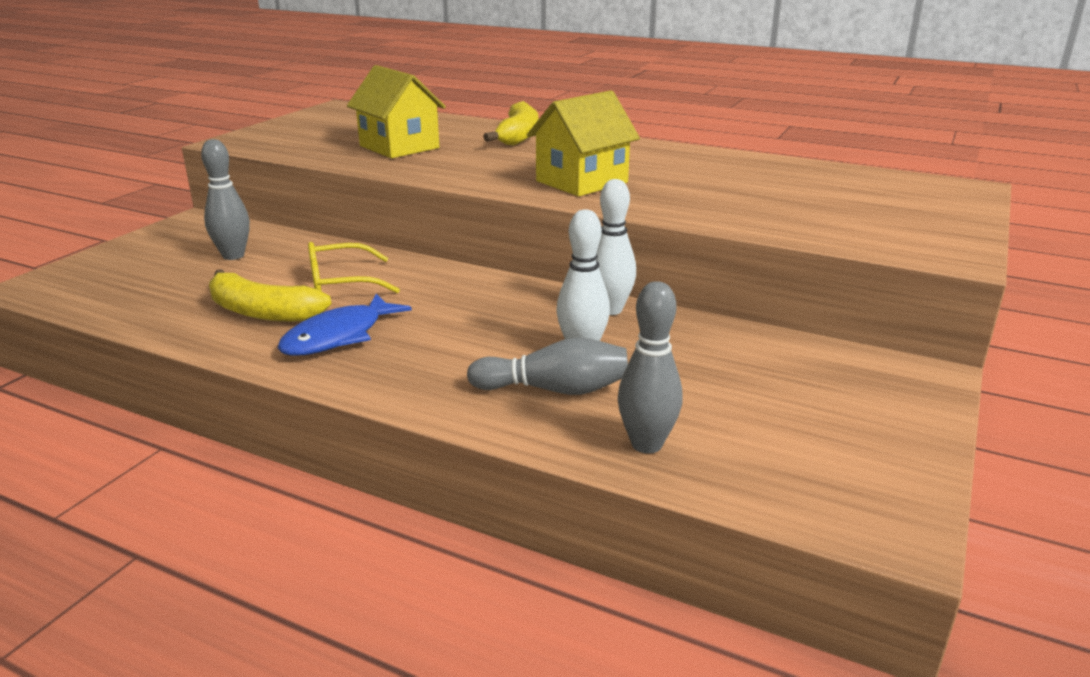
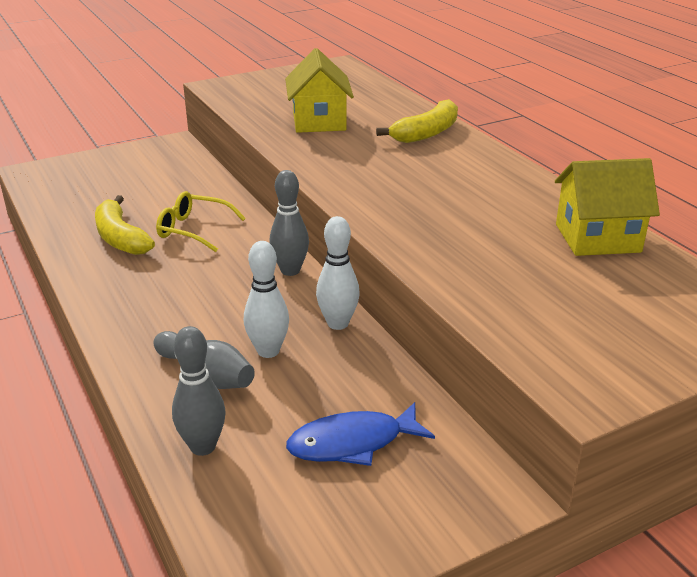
camera: 35 degrees right, 5 degrees up
(233, 256) = (160, 183): grey bowling pin -> grey bowling pin (290, 270)
(339, 336) = (138, 275): blue fish -> blue fish (353, 443)
(582, 182) = (398, 199): yellow house -> yellow house (597, 238)

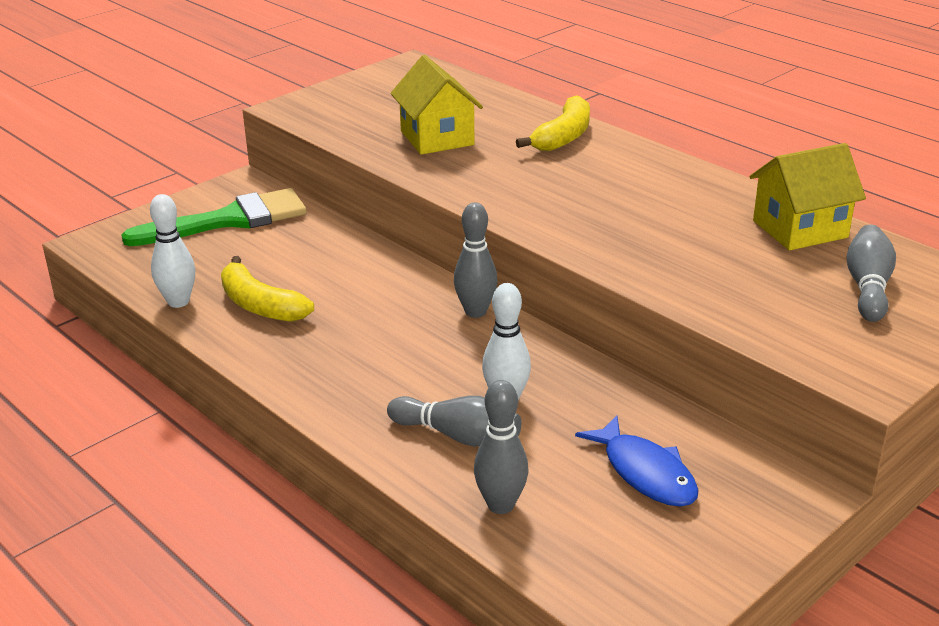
camera: 15 degrees left, 0 degrees up
(143, 169) = (229, 220): none -> green brush
(193, 230) = (338, 283): yellow glasses -> none
(338, 323) = (560, 359): white bowling pin -> white bowling pin (178, 302)
(353, 443) = (645, 473): blue fish -> blue fish turned 90 degrees counterclockwise
(636, 301) = (868, 287): none -> grey bowling pin

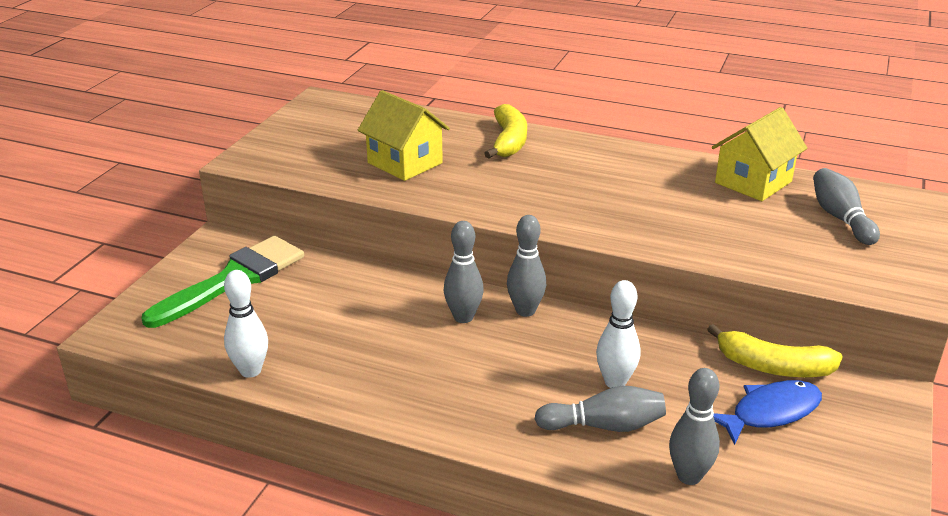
camera: 25 degrees left, 0 degrees up
(260, 305) = (332, 353): yellow banana -> yellow banana (773, 367)
(409, 303) = (463, 317): none -> grey bowling pin
(645, 473) = (770, 412): blue fish -> blue fish turned 60 degrees counterclockwise

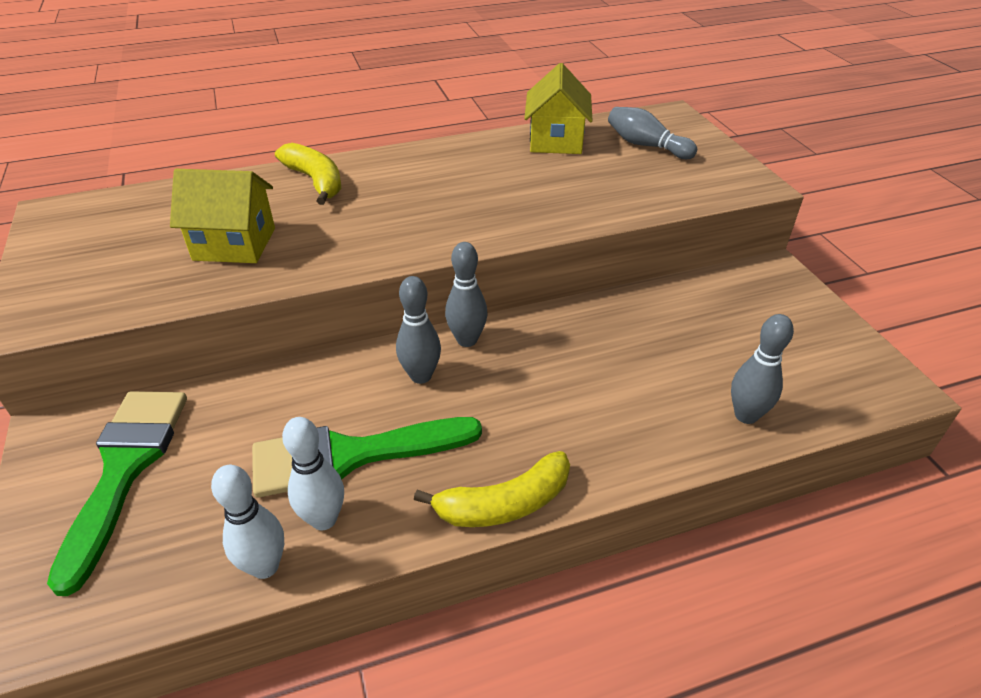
camera: 40 degrees left, 10 degrees up
(362, 340) = (350, 455): none -> green brush
(604, 425) = (644, 410): grey bowling pin -> none
(615, 382) = (607, 365): white bowling pin -> white bowling pin (324, 519)
(770, 412) = (731, 328): blue fish -> none
(773, 367) = (691, 289): yellow banana -> yellow banana (504, 504)

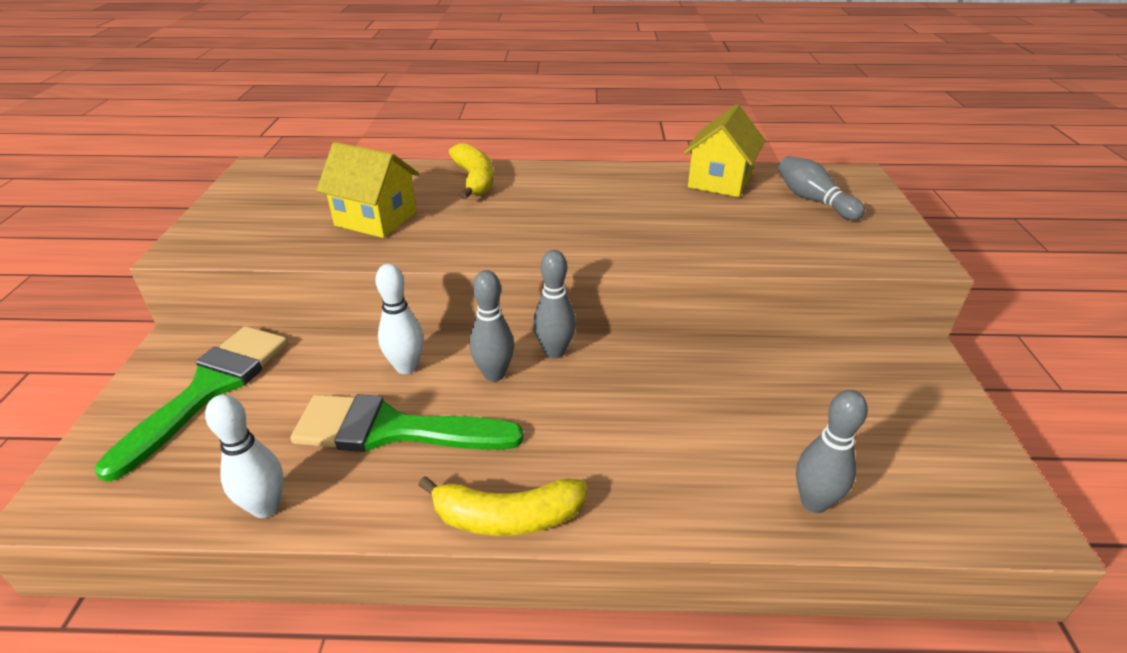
camera: 20 degrees right, 5 degrees down
(324, 519) = (337, 480): white bowling pin -> white bowling pin (406, 367)

